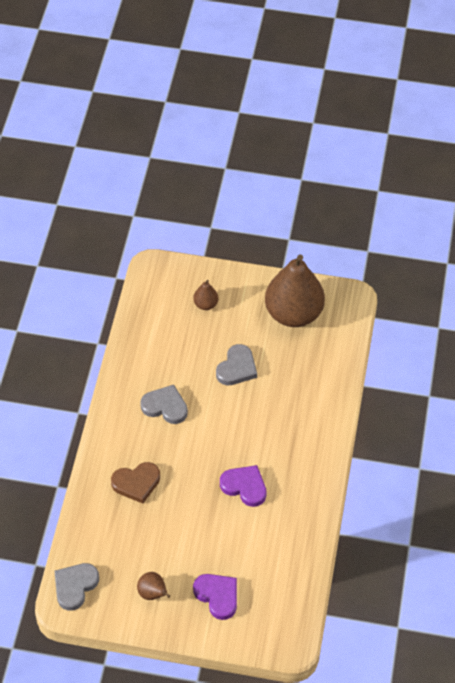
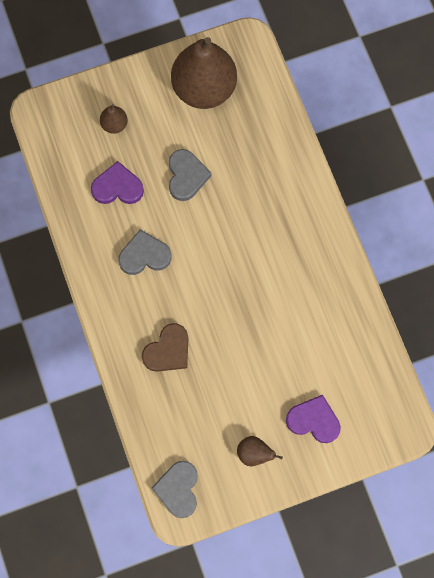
camera: 30 degrees left, 20 degrees up
(244, 487) = (270, 296): purple heart -> purple heart (117, 187)

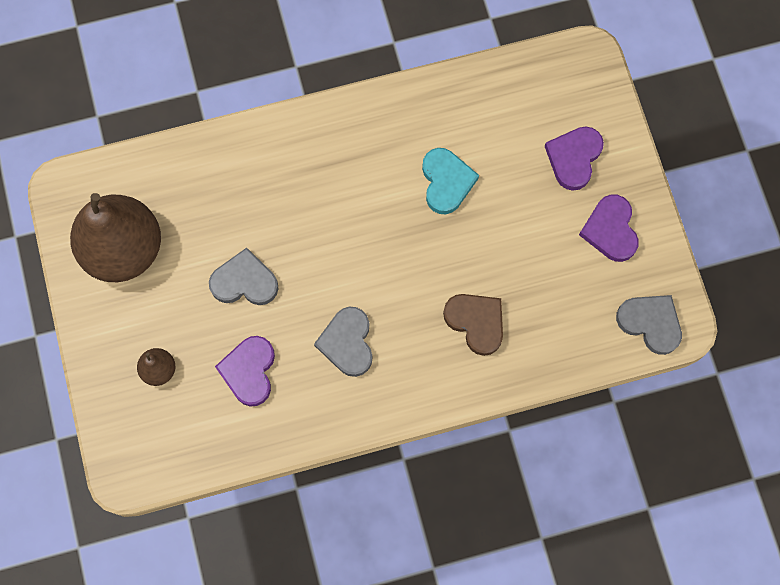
camera: 85 degrees left, 0 degrees up
(178, 489) = (650, 323): grey heart -> grey heart turned 150 degrees counterclockwise
(254, 453) = (610, 230): brown pear -> purple heart
(282, 319) = (446, 182): none -> turquoise heart

